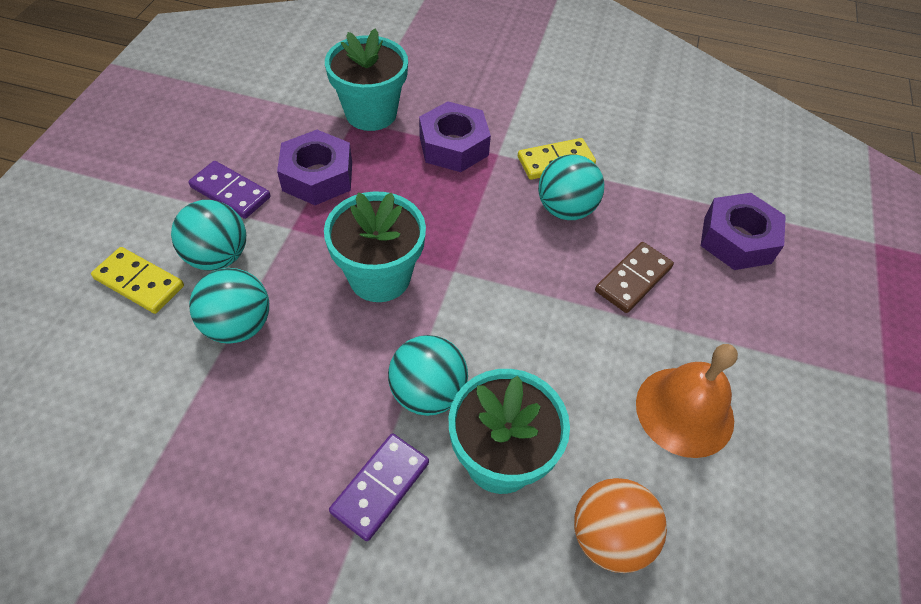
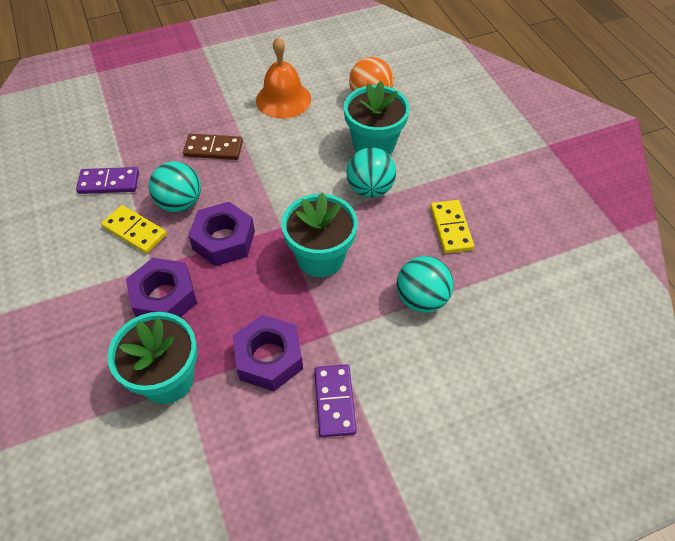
camera: 125 degrees left, 0 degrees up
(139, 282) = (453, 381): yellow domino -> yellow domino (451, 228)
(218, 257) = (391, 355): turquoise ball -> none
(380, 487) = (432, 176): purple domino -> purple domino (109, 183)
(737, 239) = (141, 121): purple nut -> purple nut (224, 240)

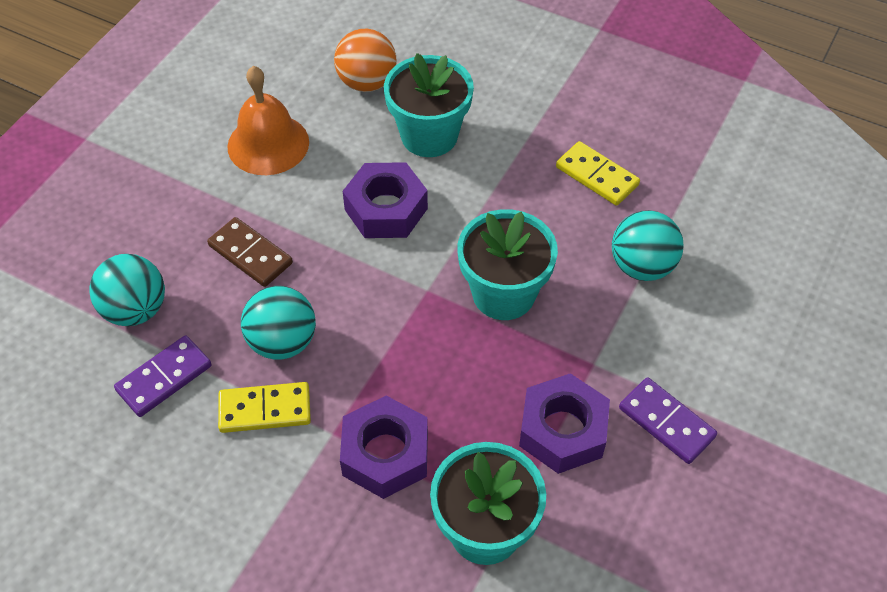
camera: 40 degrees left, 0 degrees up
(213, 149) = (250, 254): brown domino -> brown domino turned 75 degrees clockwise
(224, 240) = (381, 347): purple nut -> purple nut (386, 209)
(370, 189) = (476, 187): turquoise ball -> turquoise ball (135, 310)

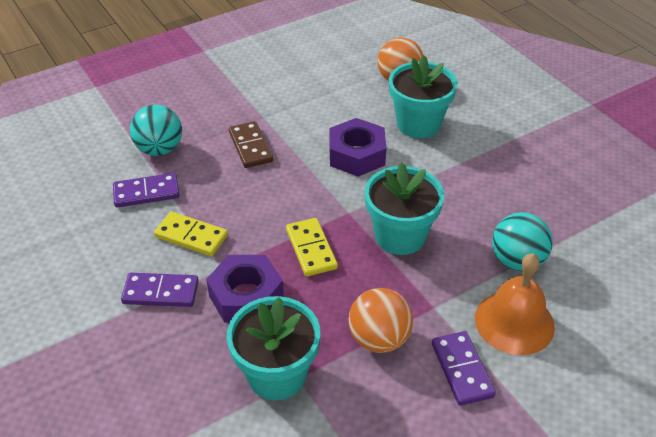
camera: 30 degrees right, 10 degrees down
(268, 144) = (309, 91): orange bell -> orange bell (514, 322)
(282, 342) = (232, 203): turquoise ball -> none
(282, 500) = (161, 292): none -> purple domino
(562, 430) = (379, 339): purple nut -> orange ball
(597, 176) = (523, 191): yellow domino -> yellow domino (311, 249)

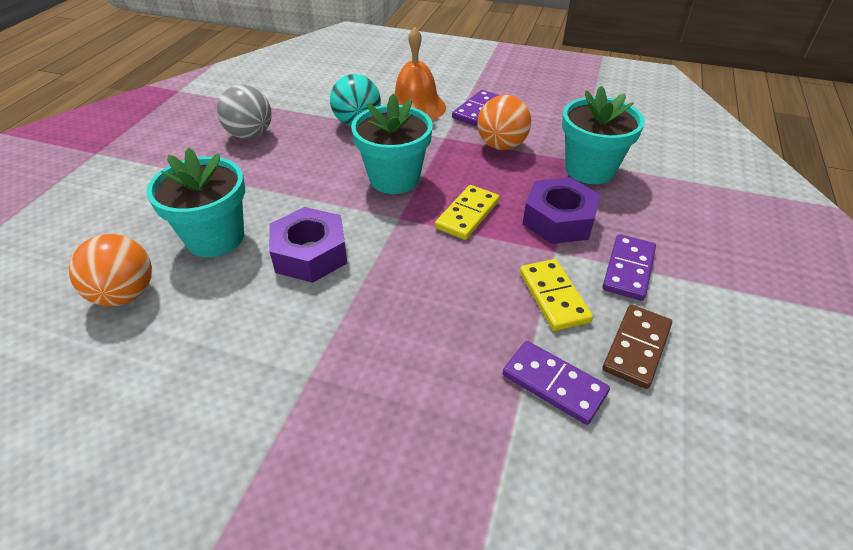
camera: 130 degrees left, 0 degrees up
(160, 149) = (478, 439): turquoise ball -> none
(161, 292) = (628, 269): purple domino -> purple domino turned 60 degrees clockwise
(250, 147) = (379, 346): brown domino -> brown domino (636, 348)
(553, 186) = (250, 135): none -> grey ball

